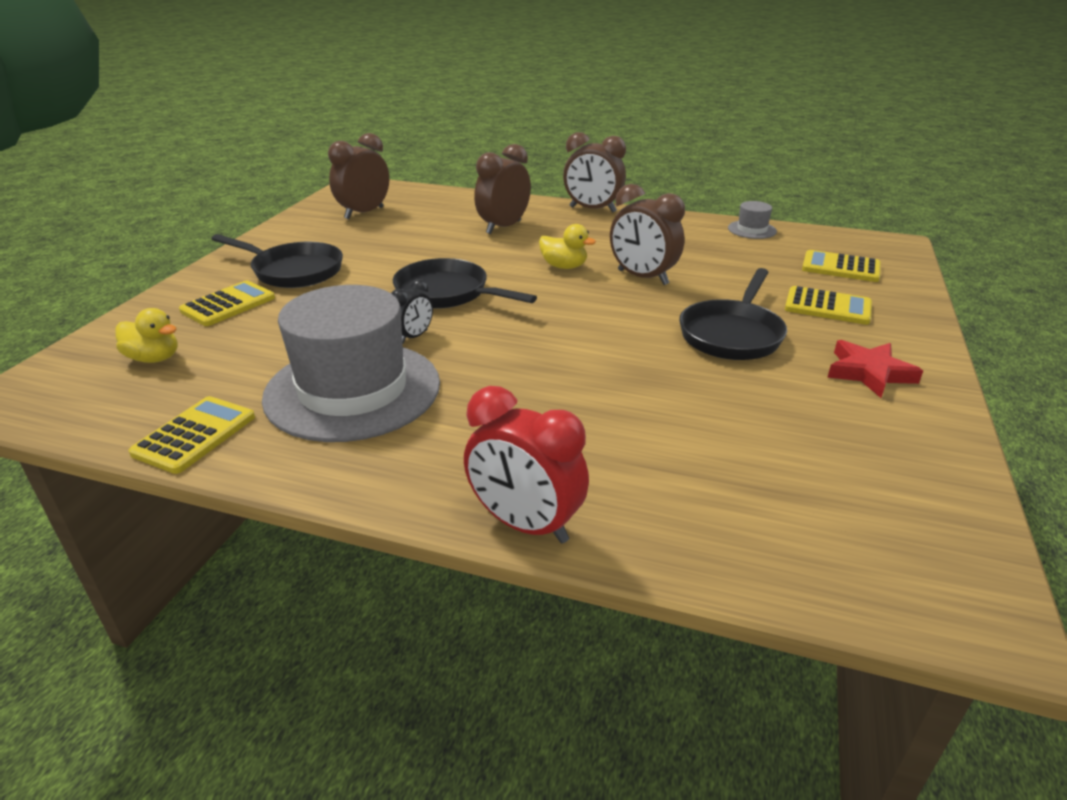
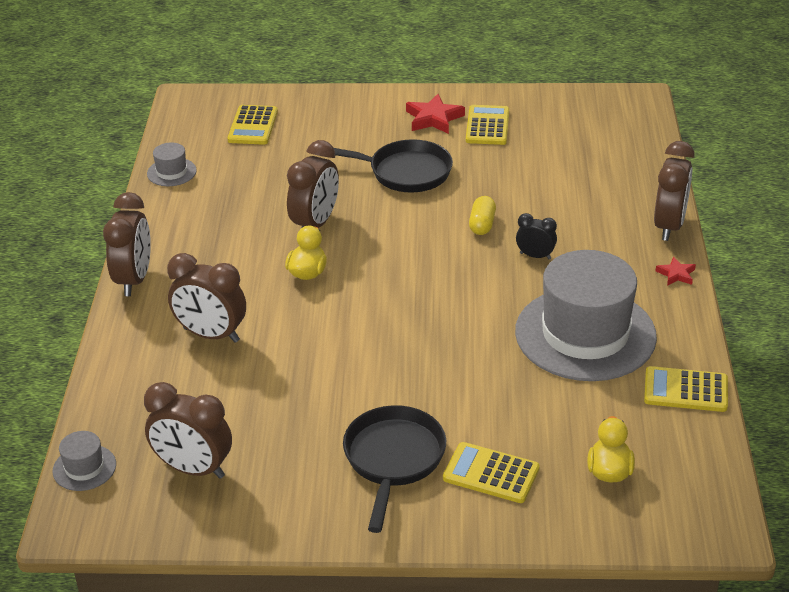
camera: 105 degrees left, 5 degrees up
(399, 189) = (84, 468): none -> grey hat
(405, 495) = (676, 274): none -> red star
(414, 337) = (490, 327): black clock -> black clock (535, 256)
(447, 293) = (398, 332): black pan -> none
(525, 524) = (669, 226): red clock -> brown clock
(602, 364) = (482, 224): none -> yellow capsule
(827, 307) = (336, 132): yellow calculator -> yellow calculator (487, 126)

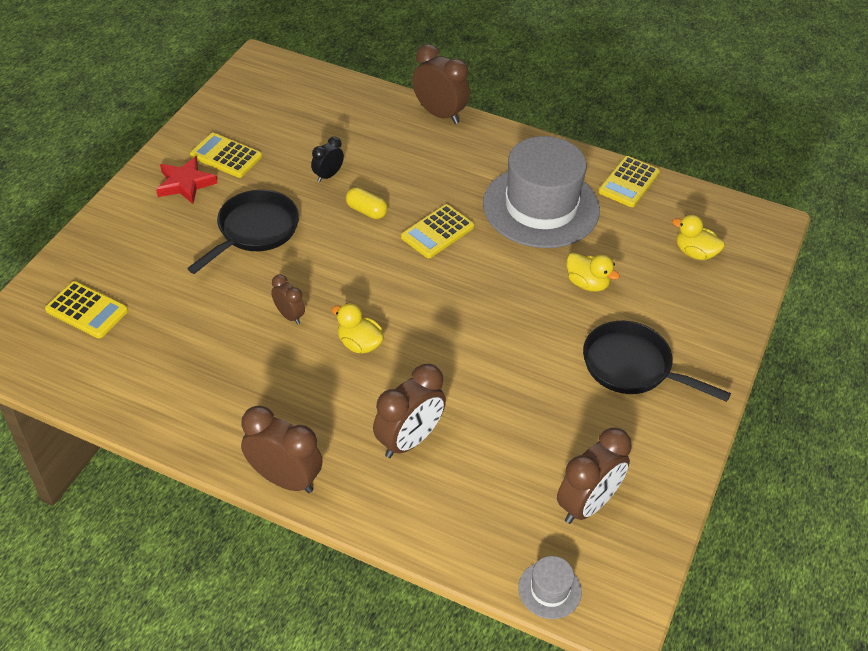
camera: 70 degrees left, 10 degrees up
(171, 172) = (117, 398): grey hat -> none
(315, 224) = (289, 315): brown clock -> brown clock, size x0.55
(491, 473) = (671, 315): yellow calculator -> yellow calculator (437, 232)
(493, 397) = (587, 283): none -> yellow duck
(535, 256) = (429, 197): black clock -> black clock (328, 175)
(676, 274) = (499, 134): red star -> none

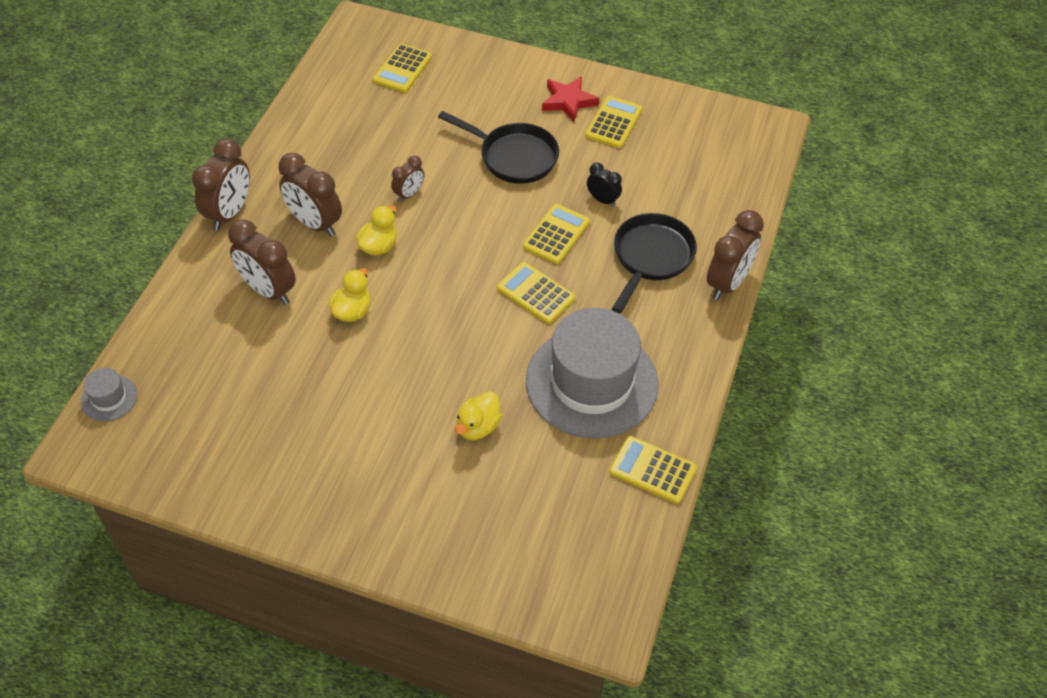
camera: 85 degrees right, 5 degrees up
(366, 211) = (556, 234): yellow capsule -> yellow calculator
(587, 504) = (194, 426): brown clock -> brown clock (315, 223)
(632, 366) = (363, 466): black pan -> black pan (651, 257)
(695, 253) = (542, 536): yellow duck -> yellow duck (352, 311)

